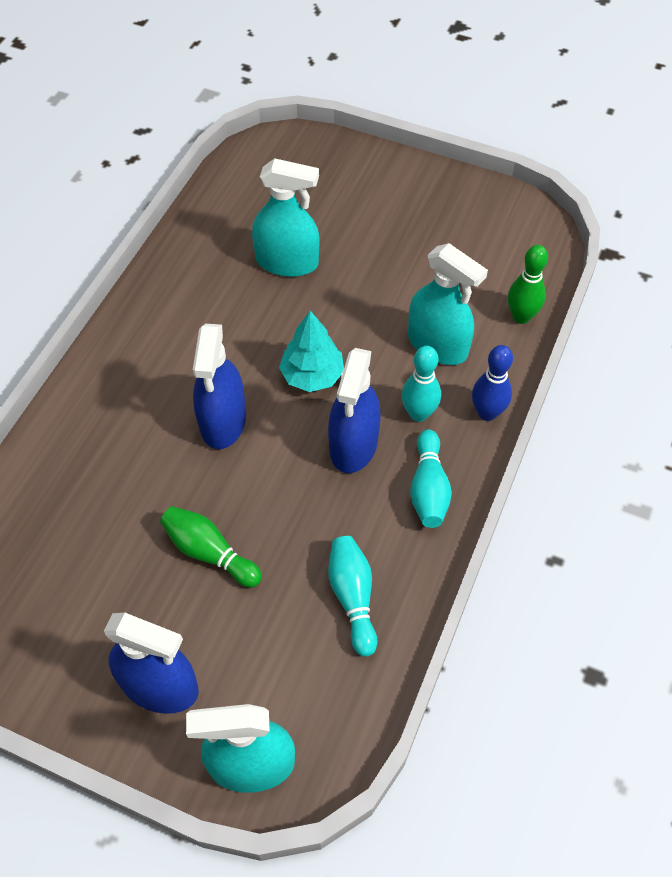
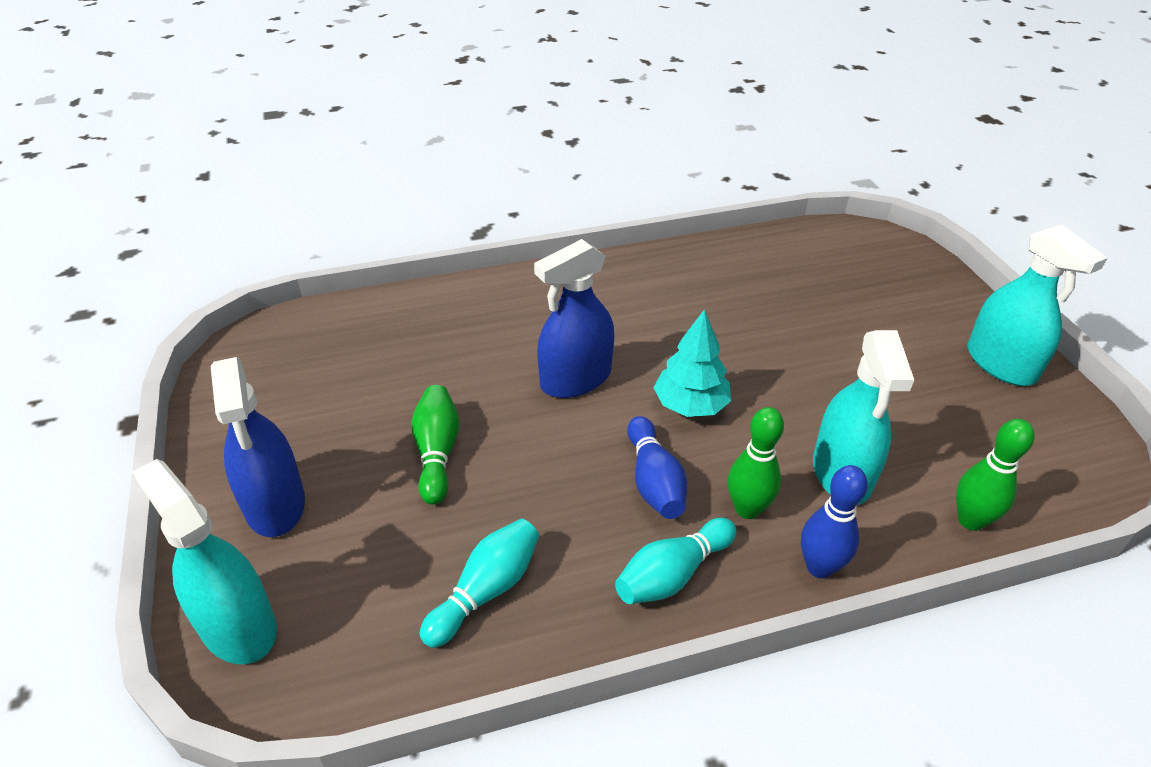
camera: 50 degrees right, 15 degrees down
(287, 262) = (780, 317): turquoise spray bottle -> turquoise spray bottle (1000, 364)
(353, 444) = (654, 481): blue spray bottle -> blue bowling pin
(418, 413) = (747, 509): turquoise bowling pin -> green bowling pin

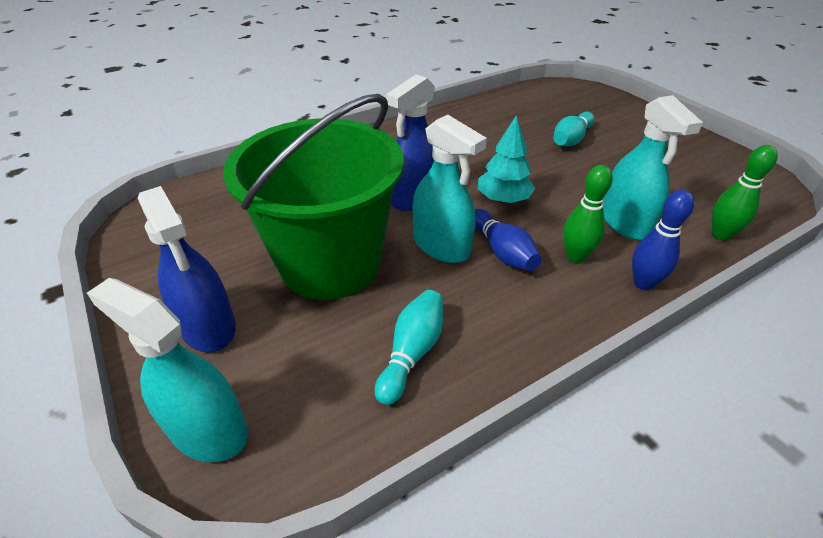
camera: 15 degrees left, 0 degrees up
(437, 453) = (330, 263): green bowling pin -> green bucket
(672, 574) = (546, 310): turquoise bowling pin -> turquoise bowling pin (571, 139)
(1000, 364) = (684, 143): turquoise spray bottle -> turquoise spray bottle (441, 246)

